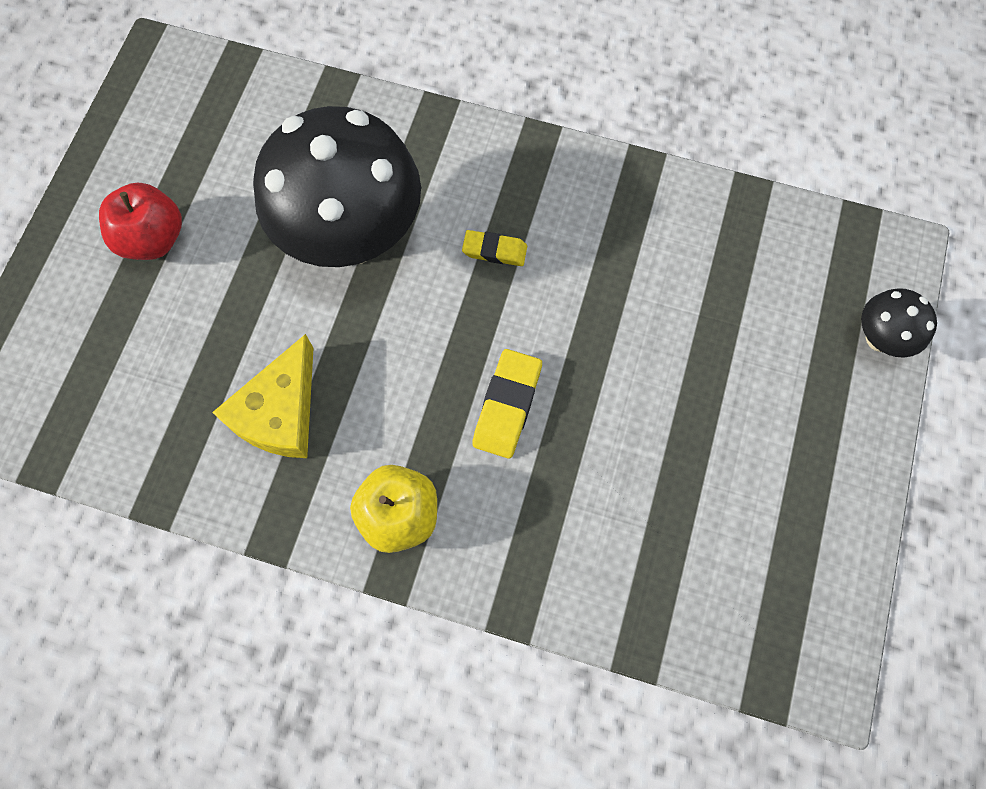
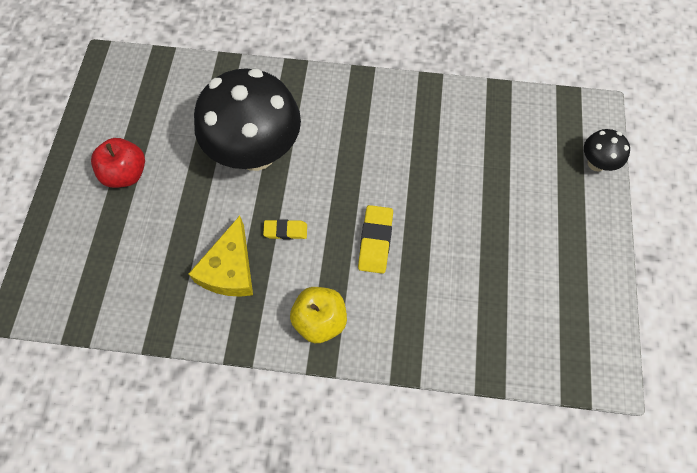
camera: 10 degrees left, 5 degrees down
(494, 250) = (348, 147): yellow eraser -> yellow eraser (285, 231)

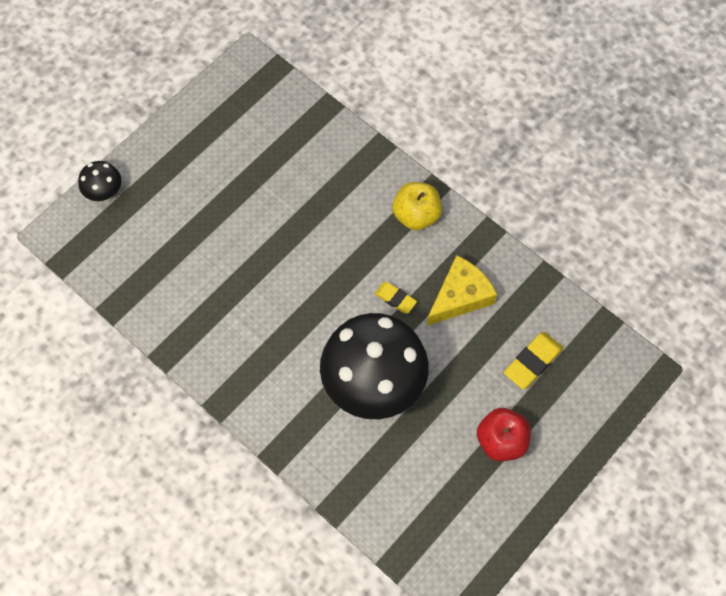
camera: 145 degrees left, 0 degrees up
(375, 241) = (330, 245): yellow eraser -> yellow eraser (532, 362)

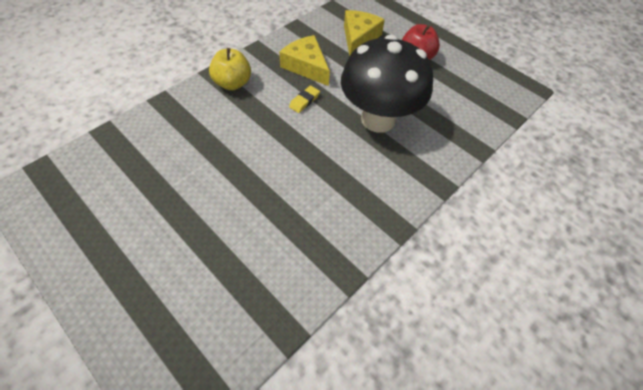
camera: 90 degrees left, 10 degrees down
(105, 193) = (131, 349): black mushroom -> none
(532, 362) = (358, 38): yellow eraser -> yellow cheese

